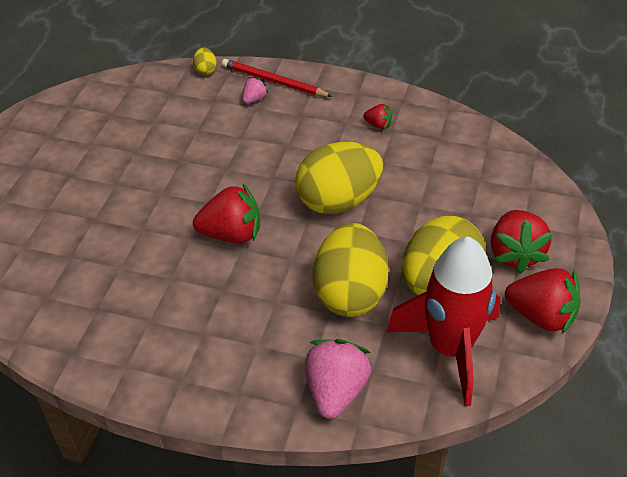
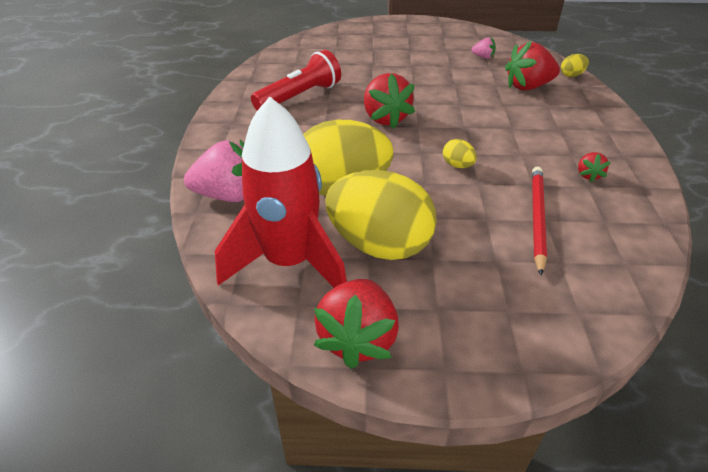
camera: 75 degrees right, 5 degrees down
(145, 303) = (300, 97): none -> red flashlight
(254, 99) = (557, 102): pink strawberry -> pink strawberry (483, 57)
(273, 81) = (591, 107): red pencil -> red pencil (537, 218)
(338, 201) = (457, 165): yellow egg -> yellow egg, size x0.40
(515, 254) = (451, 305): red strawberry -> red strawberry (528, 87)

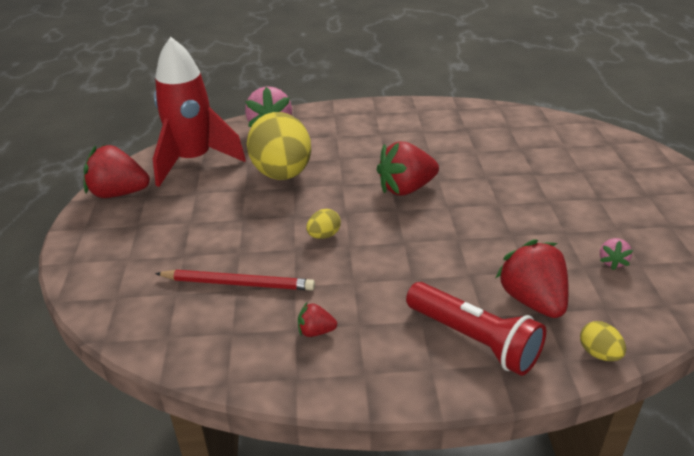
camera: 85 degrees right, 5 degrees down
(300, 97) = (434, 137): red flashlight -> red flashlight (474, 340)
(379, 245) = (208, 196): yellow egg -> none

